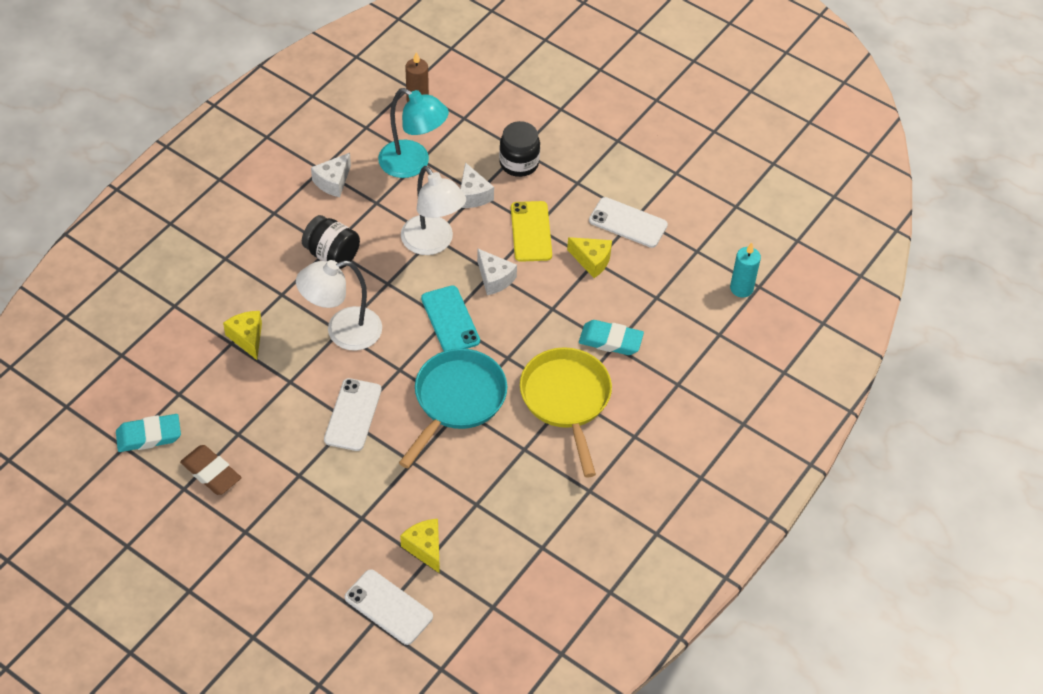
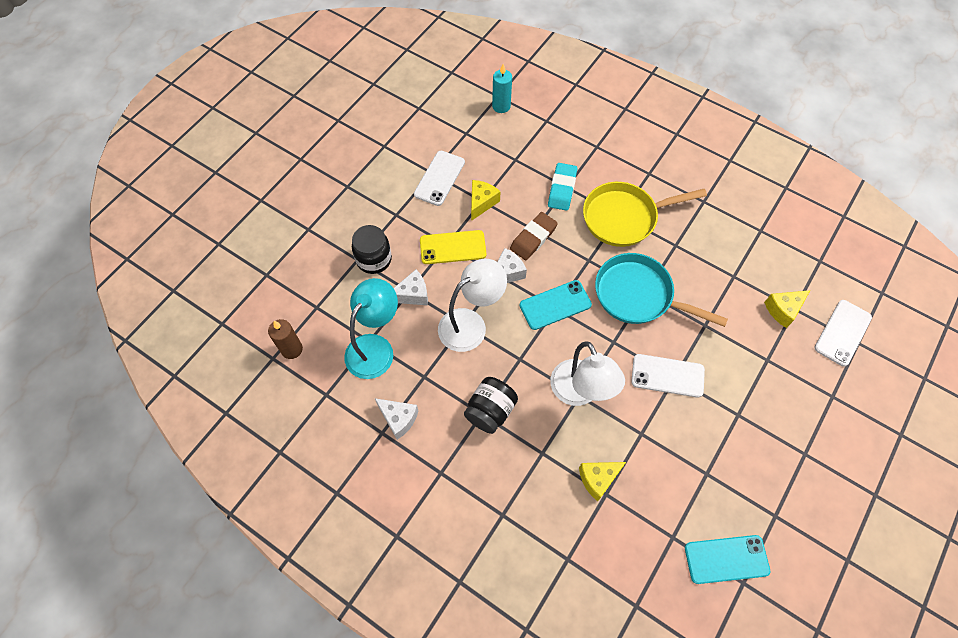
camera: 90 degrees left, 10 degrees up
(149, 436) = (726, 559): turquoise eraser -> turquoise phone
(211, 473) = (753, 492): brown eraser -> brown eraser (533, 238)

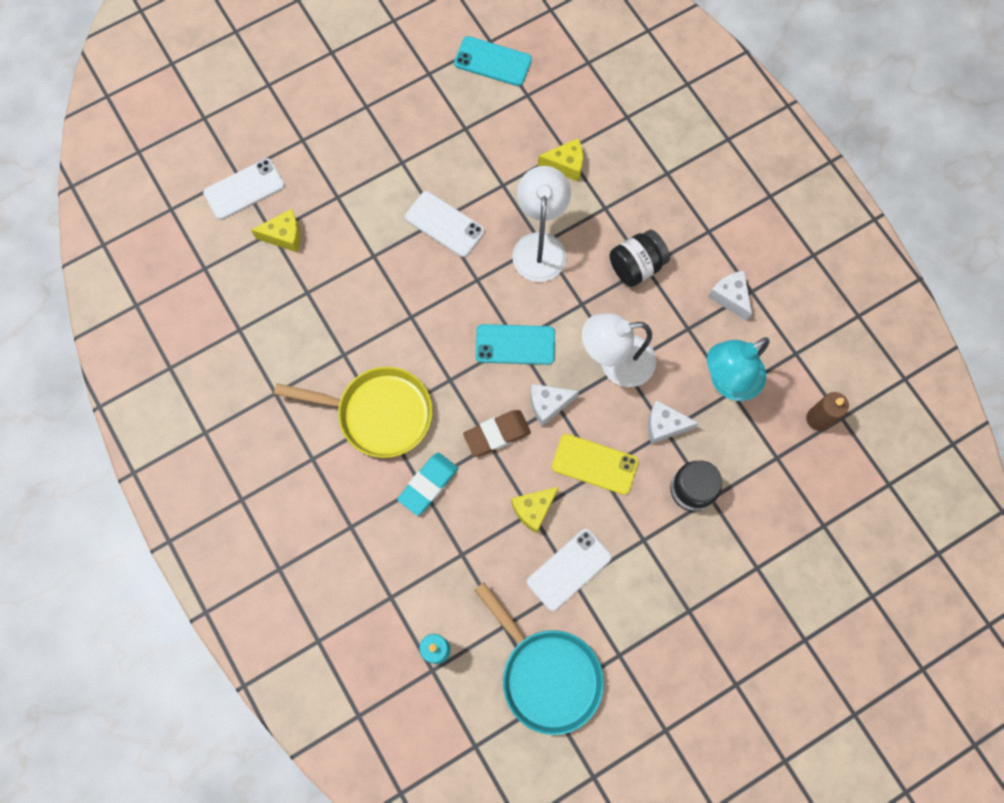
camera: 155 degrees left, 10 degrees up
(638, 295) = (421, 316): turquoise pan -> turquoise pan (547, 674)

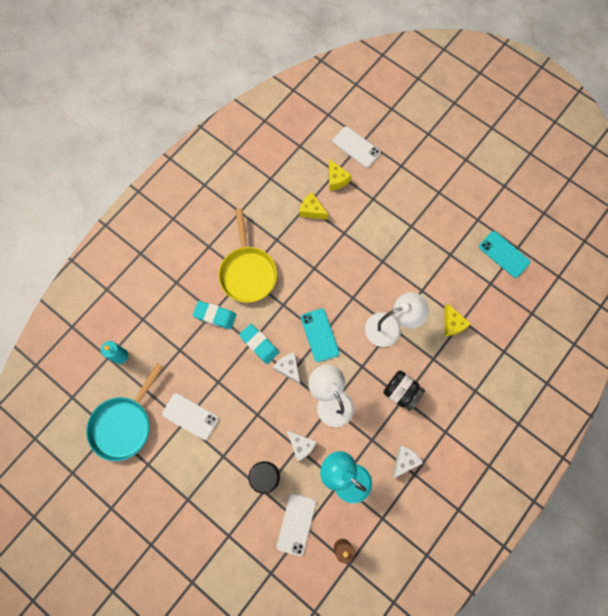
camera: 70 degrees right, 0 degrees up
(444, 224) = (381, 265): white phone -> white phone (296, 524)
(493, 61) = (504, 254): turquoise phone -> turquoise phone turned 45 degrees counterclockwise
(497, 434) = (259, 344): brown eraser -> turquoise eraser
(533, 509) = (220, 382): yellow cheese -> yellow cheese (312, 210)
(594, 464) = (260, 409): yellow phone -> none
(664, 425) = (301, 445): white cheese -> white cheese turned 150 degrees clockwise

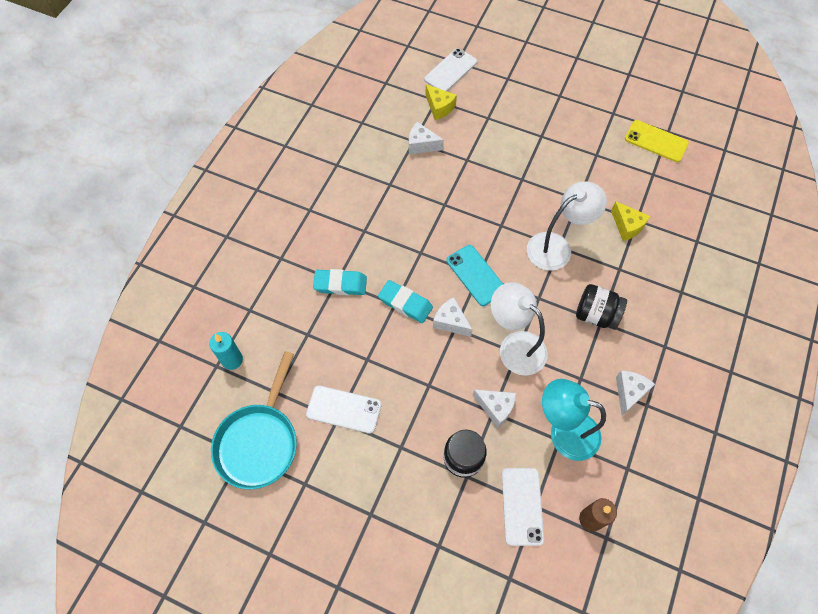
camera: 15 degrees left, 10 degrees down
(248, 272) = (366, 227): yellow pan -> none
(312, 210) = (421, 145): yellow cheese -> white cheese
(356, 147) = (450, 71): white phone -> white phone turned 75 degrees counterclockwise
(504, 254) = (656, 141): turquoise phone -> yellow phone

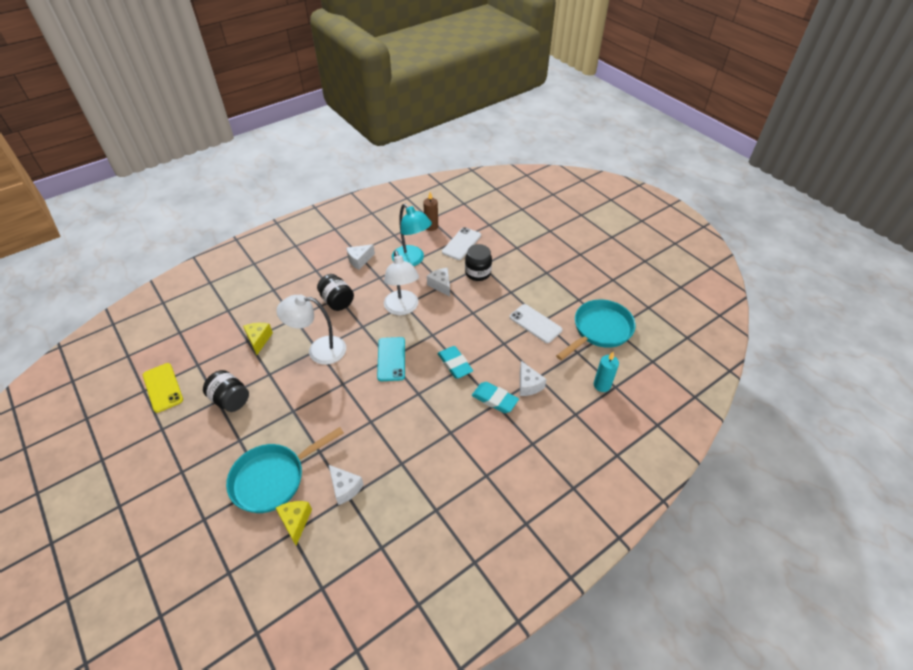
camera: 150 degrees left, 15 degrees down
(450, 71) = (245, 563): white phone -> none
(450, 322) = (432, 339): white cheese -> white cheese (528, 385)
(484, 124) = (273, 478): none -> turquoise pan
(586, 161) = (230, 400): none -> black jar

